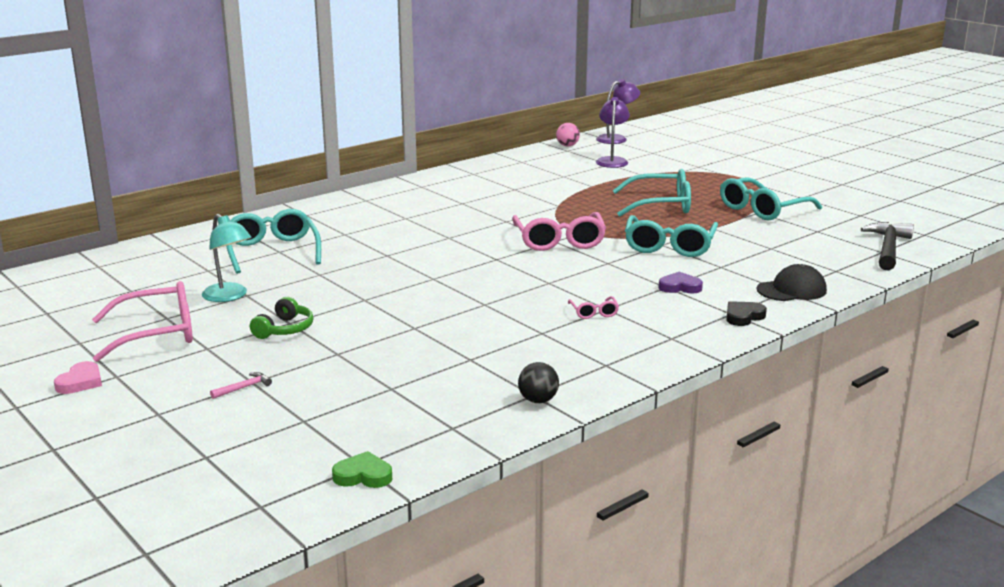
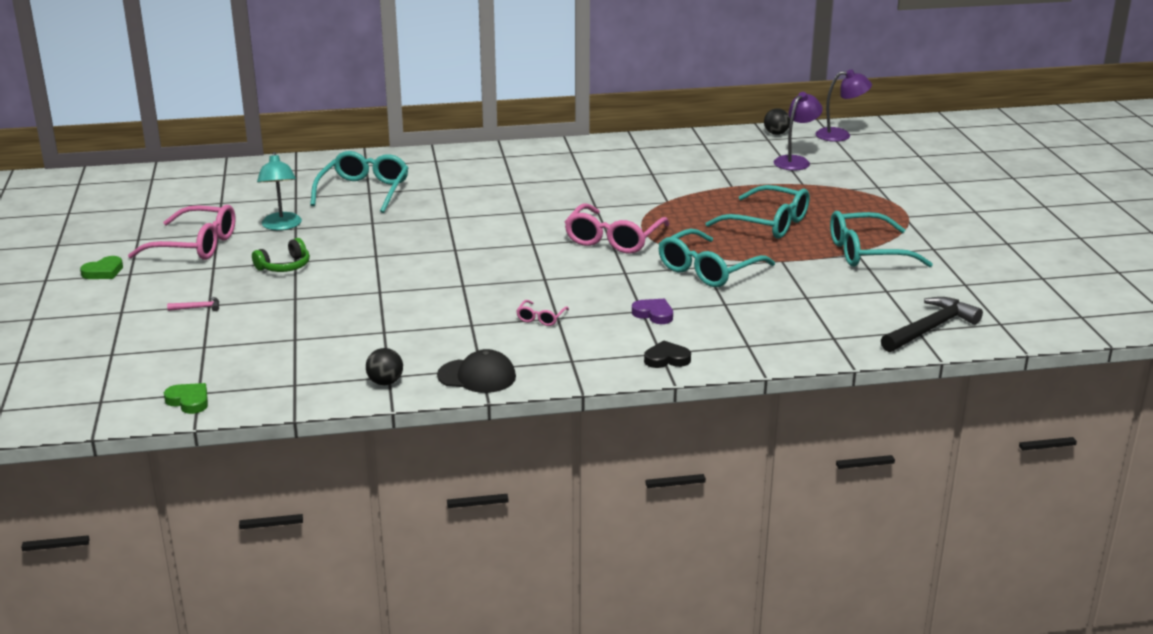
camera: 30 degrees right, 5 degrees up
(80, 382) = (103, 272): pink heart -> green heart
(567, 146) = (776, 133): pink ball -> black ball
(791, 290) = (755, 346): black cap -> black cap (477, 376)

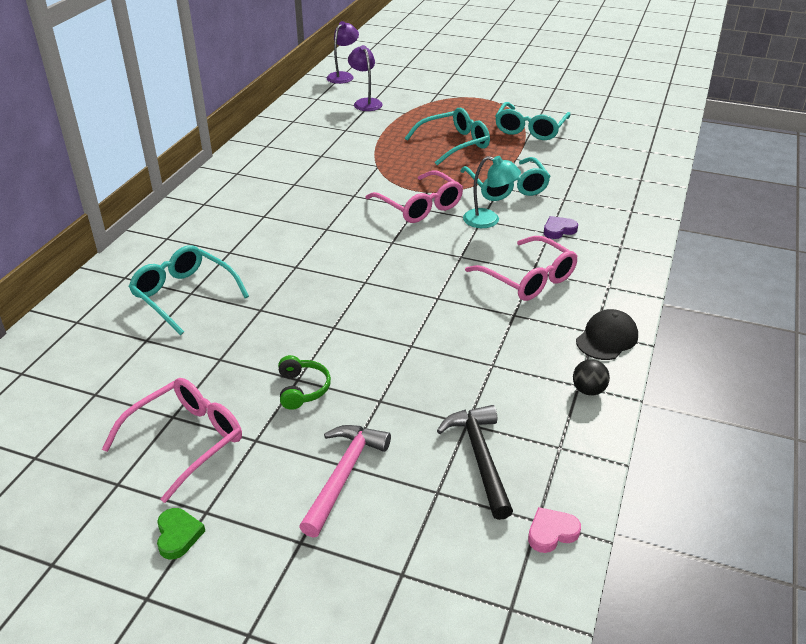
camera: 60 degrees left, 10 degrees up
(189, 401) = (551, 532): green heart -> pink heart
(198, 308) = (343, 475): pink hammer -> pink hammer, size x2.33
(281, 226) = (205, 367): turquoise lamp -> turquoise lamp (489, 220)
(541, 318) = (528, 278): pink glasses -> pink glasses, size x2.22
(666, 359) = (631, 247): black heart -> none
(776, 133) = (311, 93): black ball -> none
(930, 328) = (649, 147): black hammer -> black hammer (480, 458)

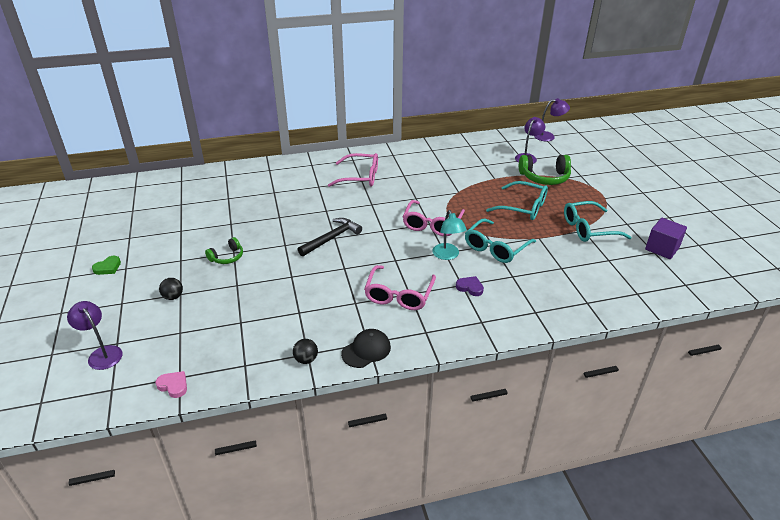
camera: 55 degrees right, 0 degrees up
(184, 295) = (270, 191): turquoise glasses -> none
(185, 441) = (167, 241): pink glasses -> pink glasses (360, 177)
(343, 475) = (173, 297): pink hammer -> black ball
(413, 600) = (102, 353): none -> purple lamp
(416, 111) = (544, 177): none -> green headphones
(480, 458) = (215, 337): black hammer -> black hammer (331, 238)
(597, 112) = (662, 248): none -> purple cube
(607, 338) = (366, 350): black cap -> black cap turned 45 degrees counterclockwise

